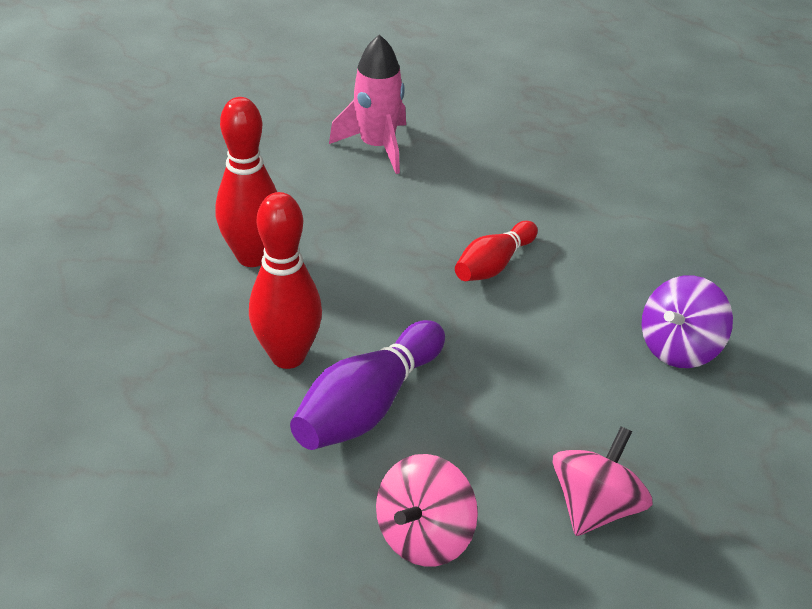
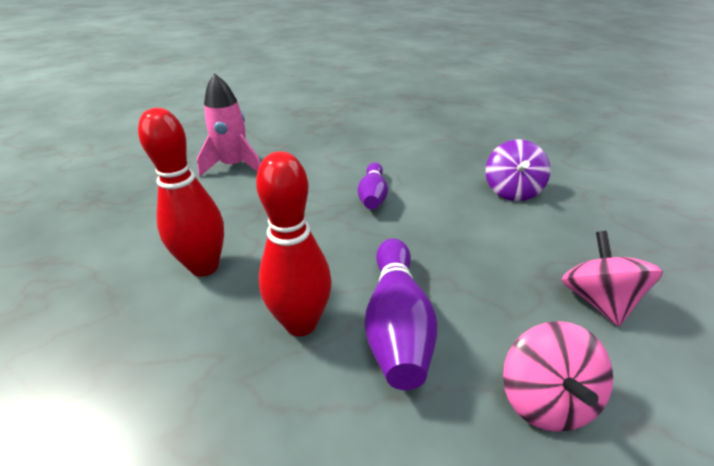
camera: 35 degrees left, 5 degrees down
(493, 264) = (372, 196): red bowling pin -> purple bowling pin

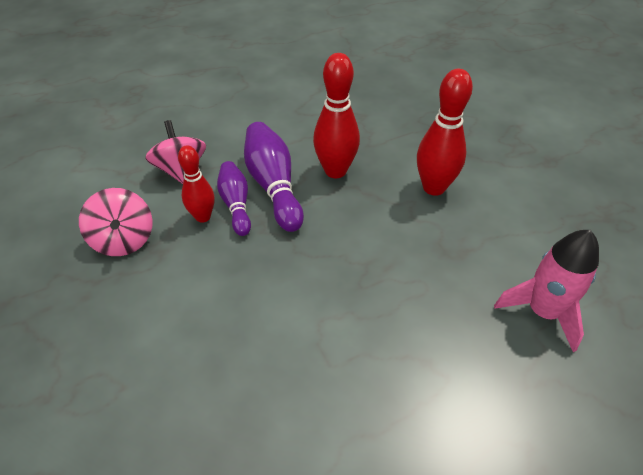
camera: 160 degrees right, 10 degrees up
(372, 196) = (342, 308): purple bowling pin -> purple bowling pin (236, 204)
(498, 304) = (203, 217): none -> red bowling pin
(511, 191) = (172, 372): purple spinning top -> none

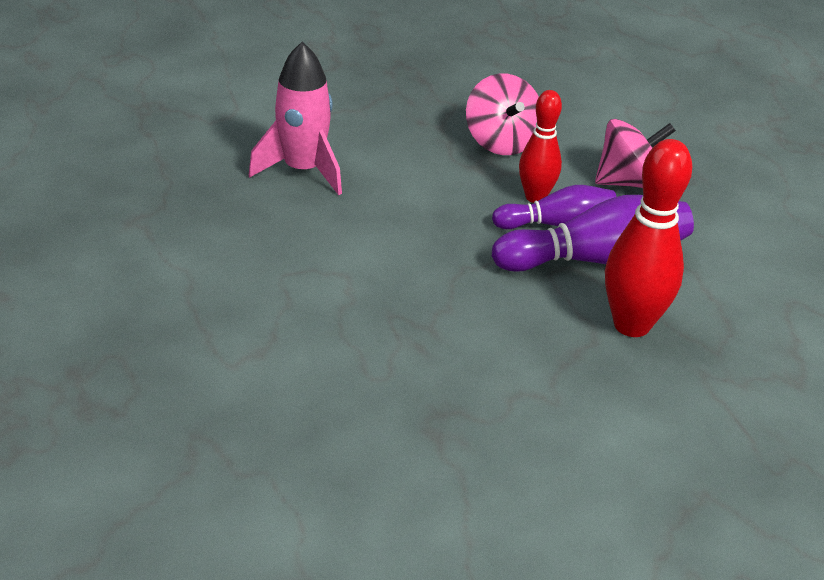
camera: 95 degrees right, 10 degrees down
(124, 240) = (501, 142): pink spinning top -> pink spinning top turned 90 degrees counterclockwise
(434, 187) = (589, 434): red bowling pin -> none
(542, 312) = (300, 493): pink rocket -> pink rocket (303, 171)

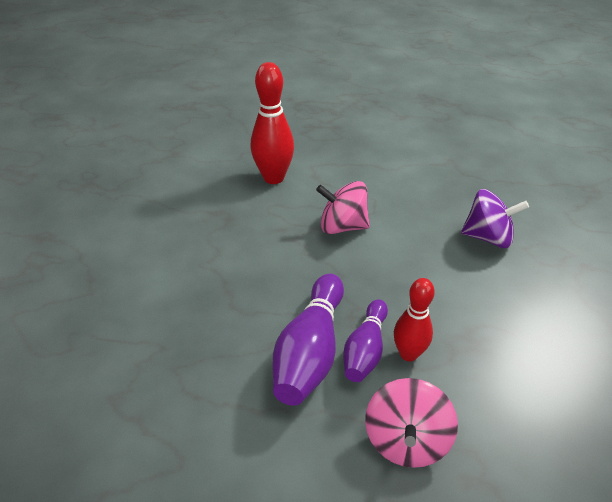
camera: 120 degrees right, 5 degrees up
(303, 171) = (488, 237): pink rocket -> purple spinning top
(501, 142) = (505, 370): pink spinning top -> pink spinning top (342, 226)
(631, 325) = (231, 334): red bowling pin -> red bowling pin (273, 178)

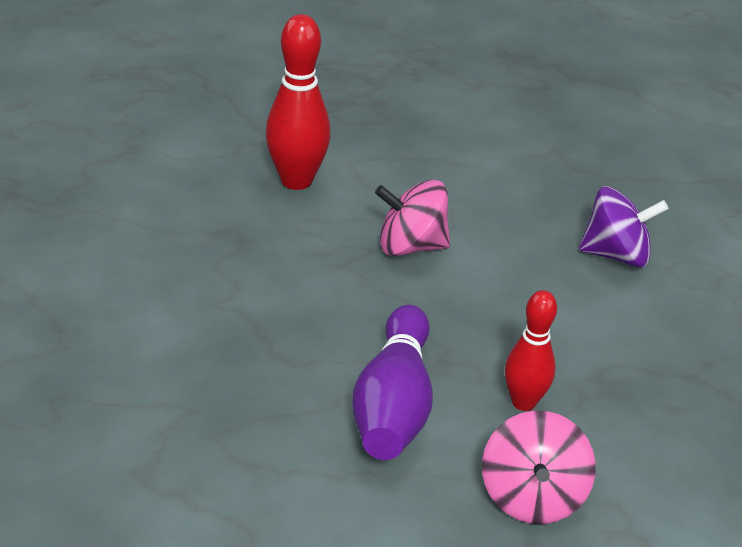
camera: 10 degrees left, 5 degrees down
(365, 350) = (466, 400): purple bowling pin -> none

